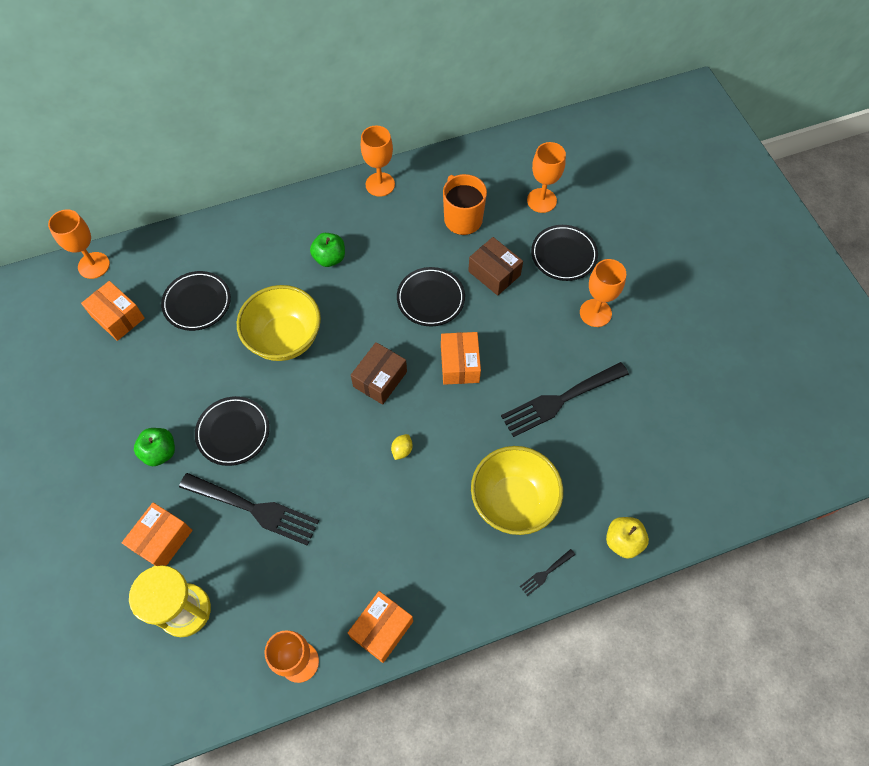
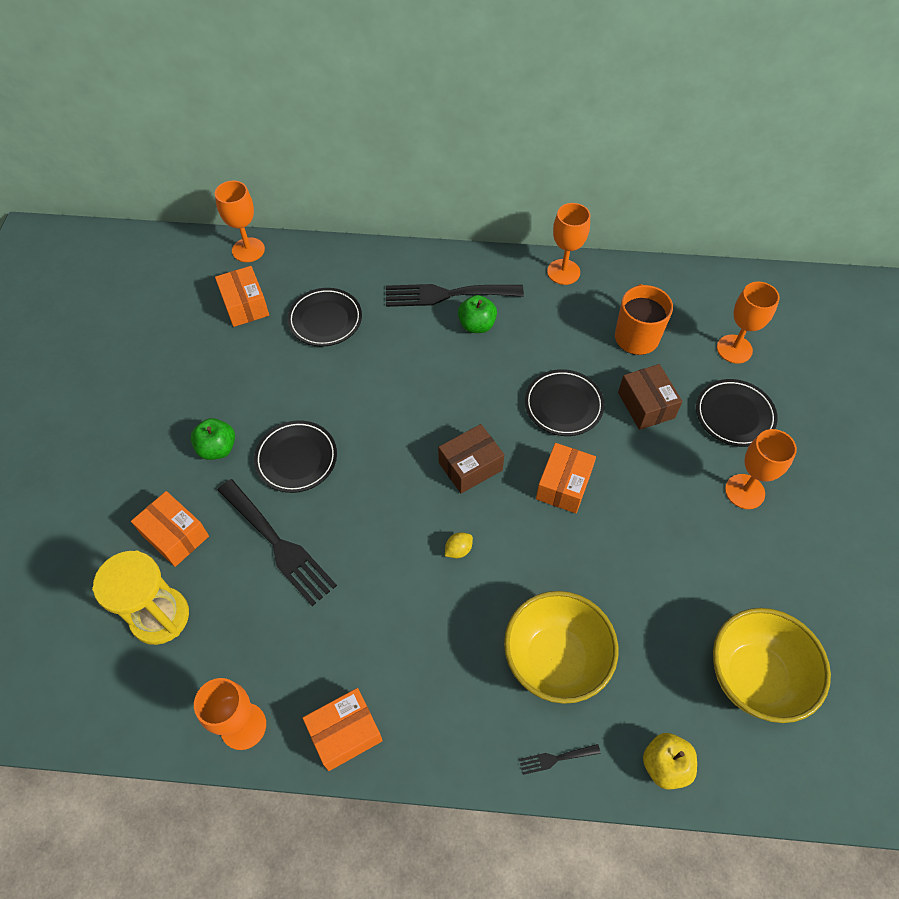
camera: 25 degrees right, 5 degrees down
(162, 540) = (175, 535): orange box -> orange box turned 75 degrees clockwise
(285, 339) = (393, 387): yellow bowl -> yellow bowl (754, 677)
(560, 400) = (660, 571): black fork -> black fork (447, 294)

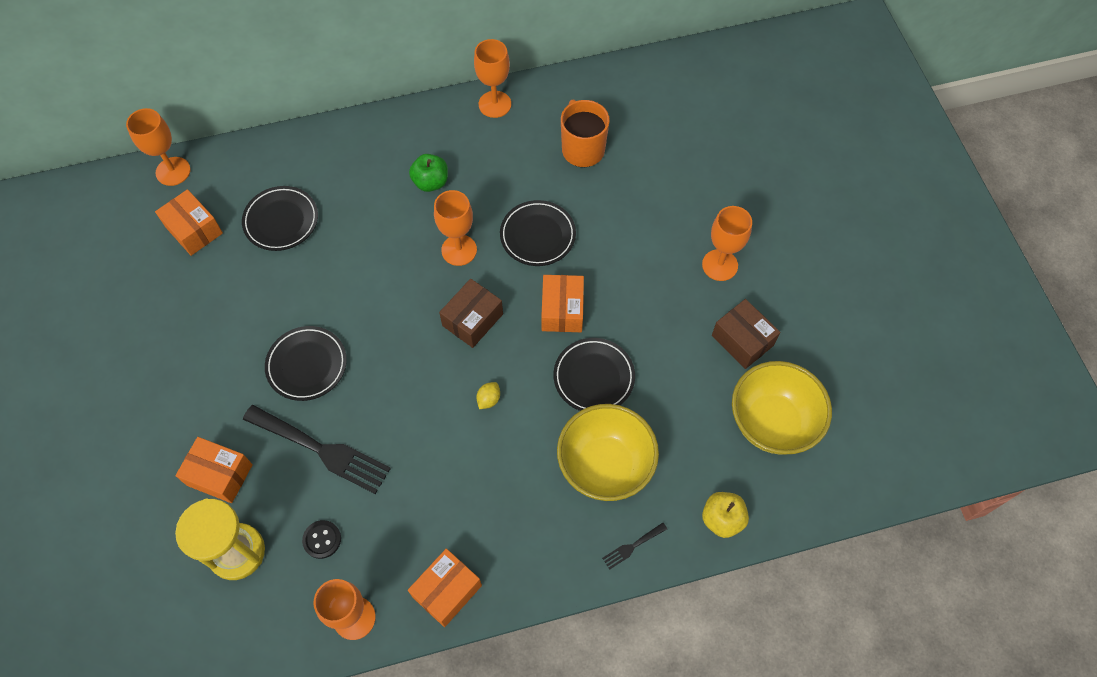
camera: 20 degrees left, 5 degrees up
(217, 448) = (226, 380): green apple -> none
(244, 633) = (322, 539): none -> black button
(447, 294) = (391, 160): black fork -> none
(646, 405) = (611, 212): brown box -> brown box (742, 340)
(734, 349) = (673, 135): orange goblet -> orange goblet (459, 250)
(734, 415) = (691, 198): black plate -> black plate (594, 377)

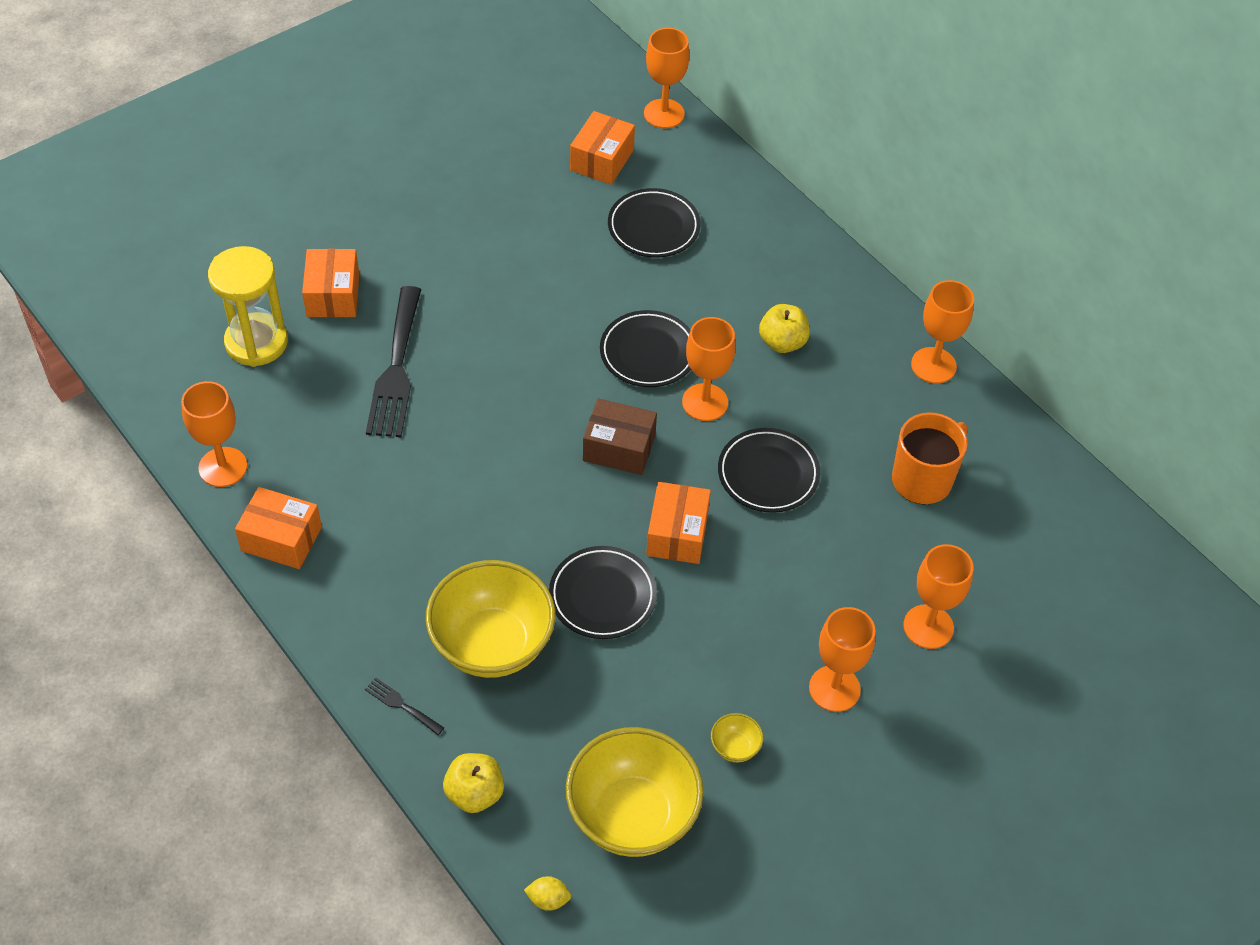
camera: 65 degrees right, 10 degrees down
(307, 365) = (489, 318): black plate -> black plate (648, 353)
(322, 539) = (296, 407): black button -> none
(431, 182) = (782, 342): green apple -> yellow apple
(488, 399) = (524, 499): yellow lemon -> yellow lemon (548, 899)
(562, 310) = (677, 534): orange box -> orange box turned 60 degrees counterclockwise
(694, 194) = (928, 627): none -> orange goblet
(742, 340) = (735, 747): brown box -> yellow bowl

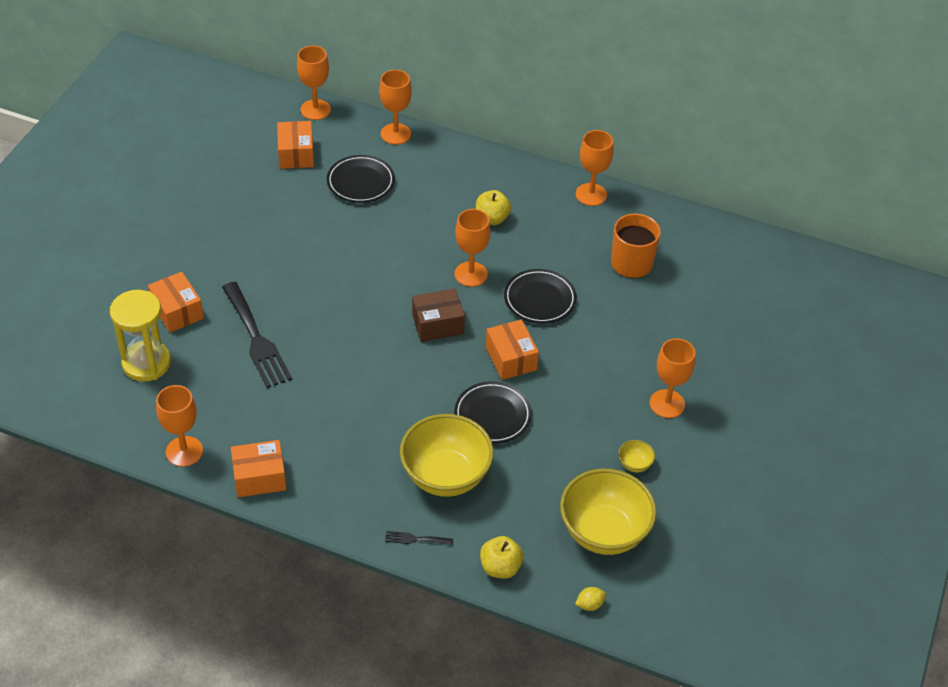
camera: 30 degrees left, 5 degrees down
(648, 353) = (414, 260): black plate -> none
(928, 627) = (694, 344): orange goblet -> orange goblet (395, 134)

